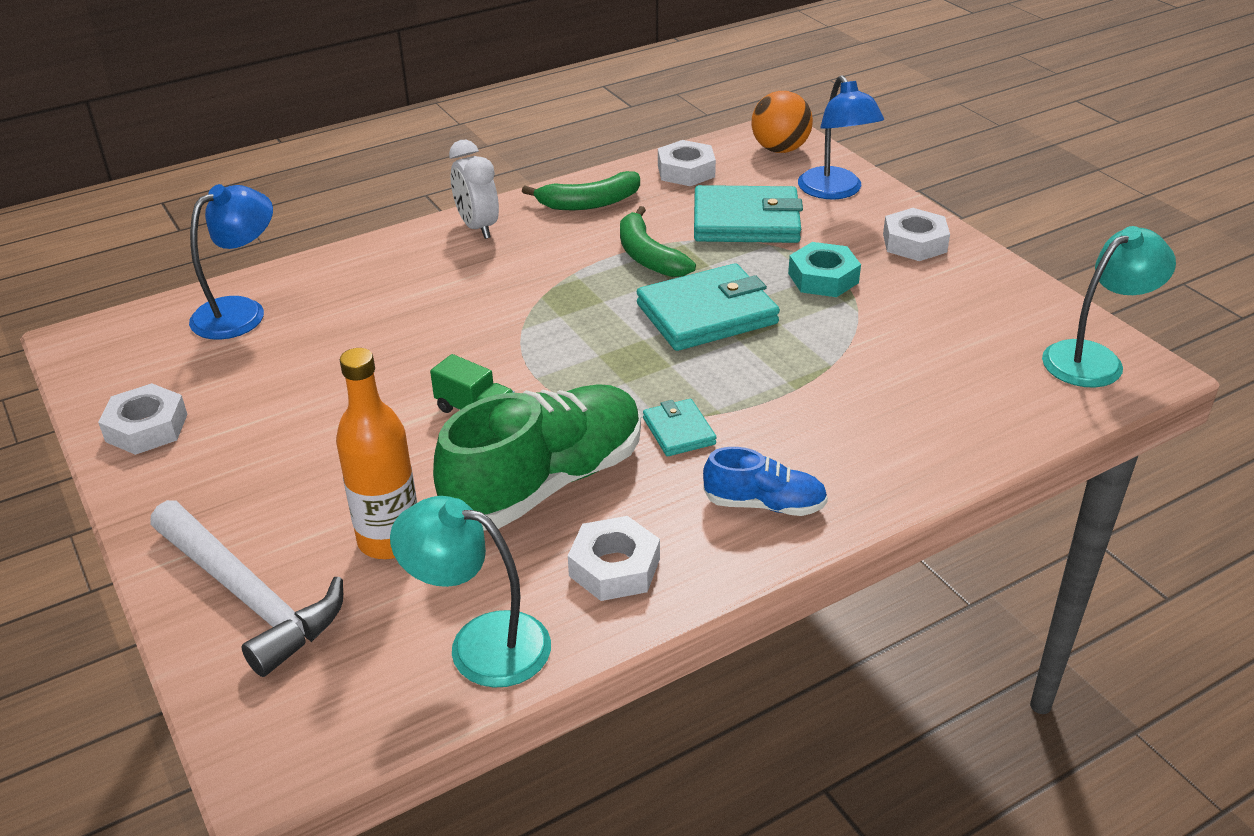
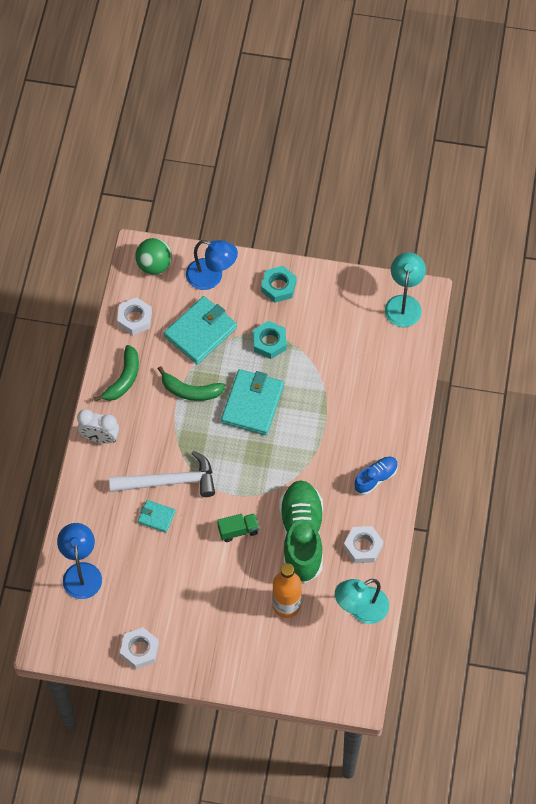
camera: 50 degrees left, 25 degrees up
(248, 597) = (276, 665): white hammer -> white hammer (169, 481)
(679, 431) = (314, 472): turquoise wallet -> turquoise wallet (156, 517)
(780, 149) = (154, 265): orange ball -> green ball
(914, 243) = (278, 287): white nut -> turquoise nut

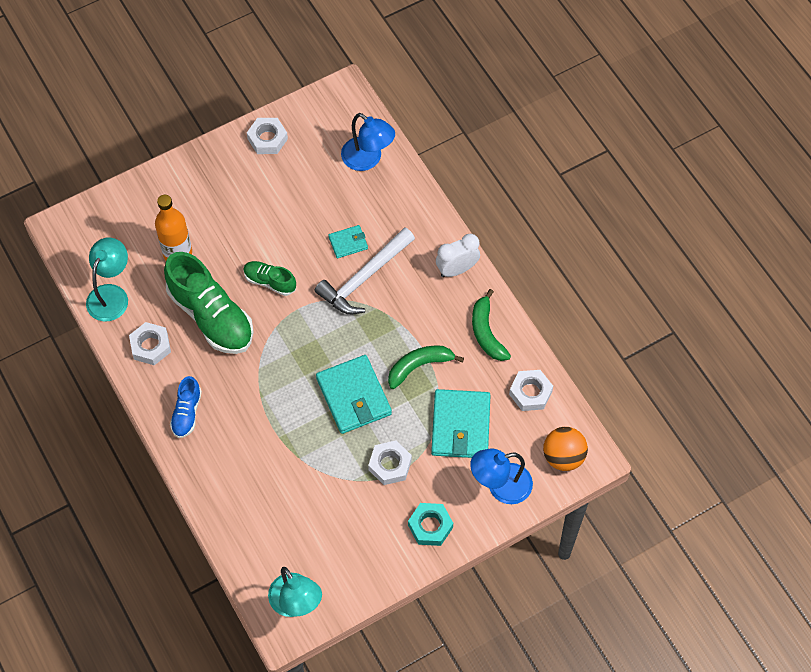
camera: 140 degrees right, 0 degrees up
(154, 265) = (563, 457): green ball -> orange ball
(238, 530) = (270, 282): green truck -> green shoe
(269, 342) = (390, 465): turquoise nut -> white nut

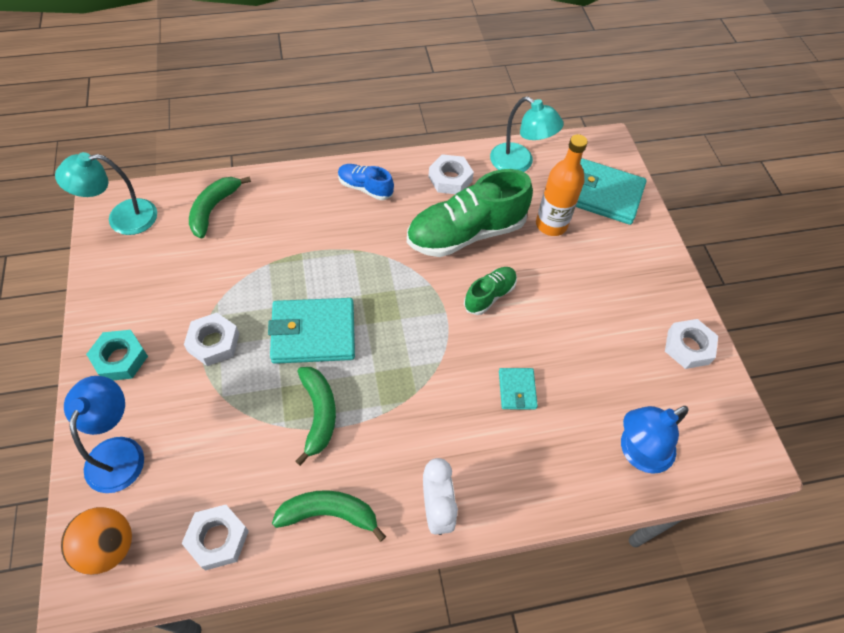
camera: 105 degrees right, 5 degrees down
(257, 530) = (213, 209): none -> green banana
(364, 278) = (462, 392): white hammer -> none
(460, 426) = (219, 434): turquoise wallet -> turquoise wallet (603, 194)

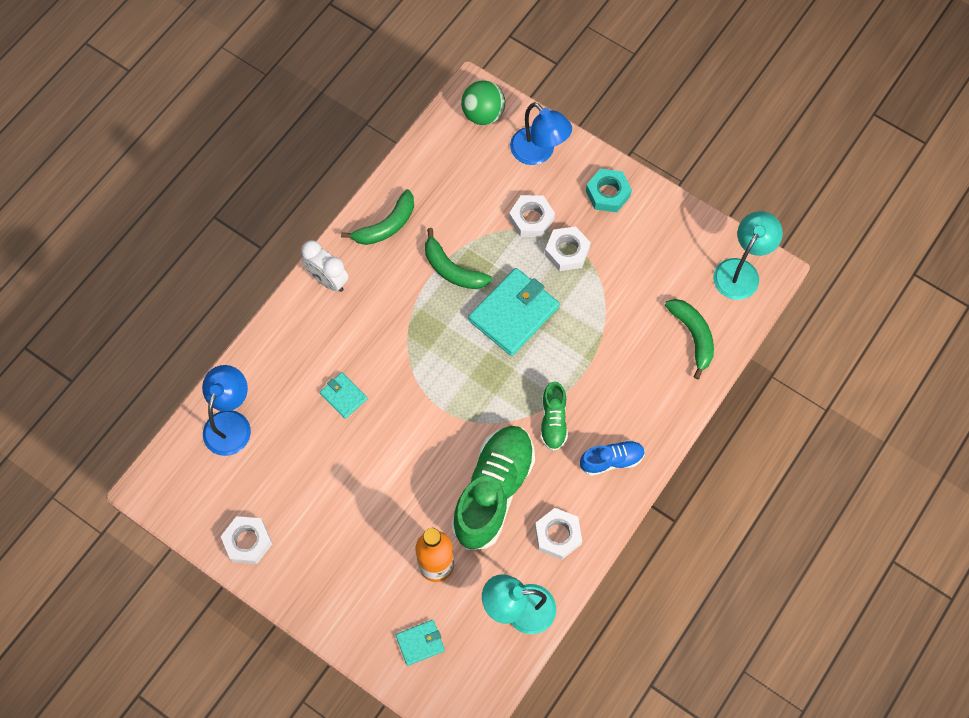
camera: 140 degrees right, 10 degrees up
(108, 547) = (483, 114): orange ball -> green ball
(217, 539) = (432, 164): white nut -> white nut (531, 219)
(489, 295) = (425, 452): green shoe -> green shoe (553, 421)
(603, 194) = (420, 643): turquoise wallet -> turquoise wallet, size x0.51

